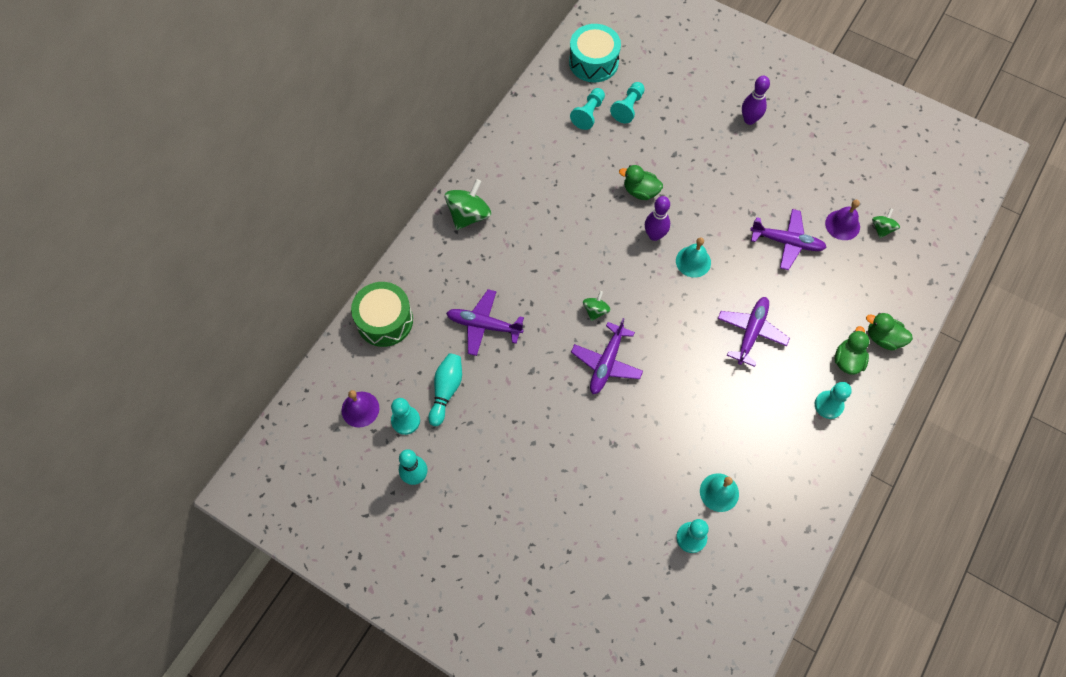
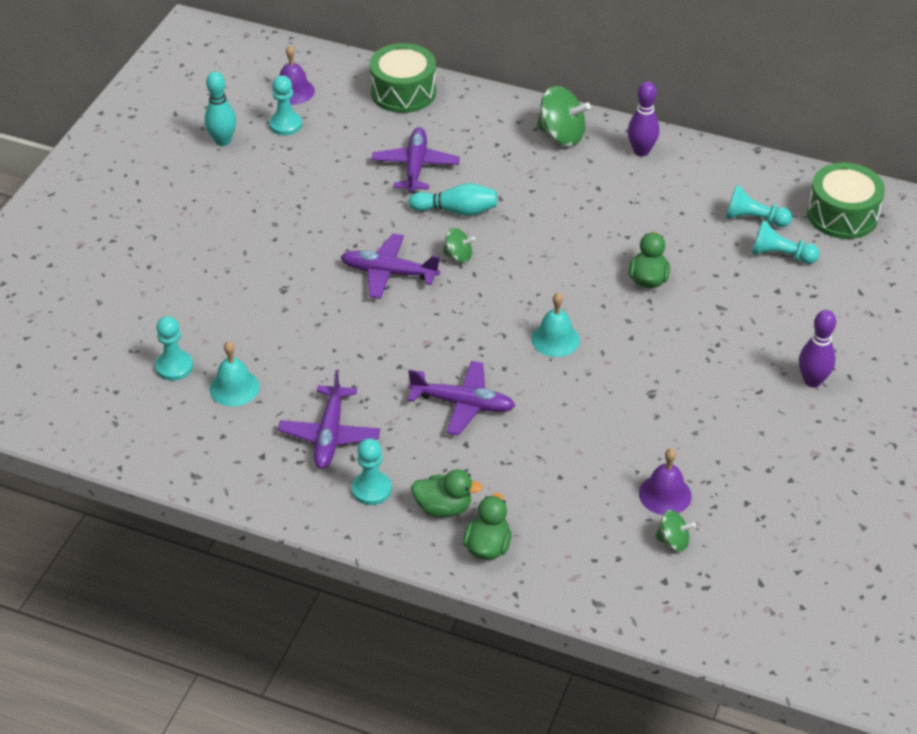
camera: 80 degrees right, 20 degrees down
(446, 391) = (326, 149): turquoise bowling pin -> turquoise bowling pin (456, 211)
(593, 62) = (842, 215): turquoise drum -> green drum
(654, 235) = (584, 299): purple bowling pin -> purple bowling pin (641, 151)
(787, 242) = (615, 433): purple plane -> purple plane (329, 435)

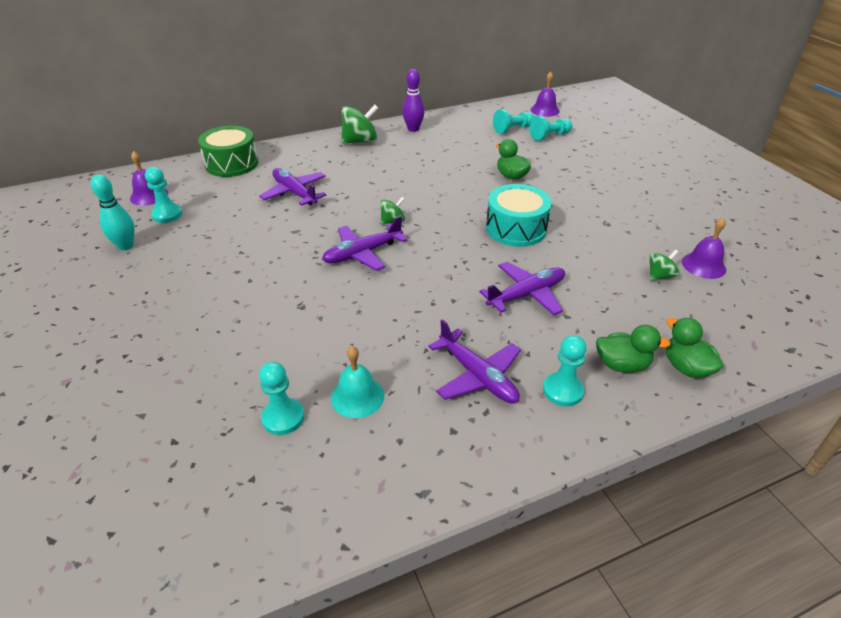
camera: 45 degrees left, 5 degrees down
(443, 507) = (622, 364): green duck -> green duck turned 45 degrees clockwise
(456, 211) = (355, 200): turquoise bowling pin -> none
(555, 339) = (516, 228): turquoise bell -> turquoise drum
(673, 541) = (752, 285): green spinning top -> green spinning top (660, 276)
(812, 381) = (657, 174): purple bowling pin -> none
(842, 215) = (545, 110): green drum -> purple bell

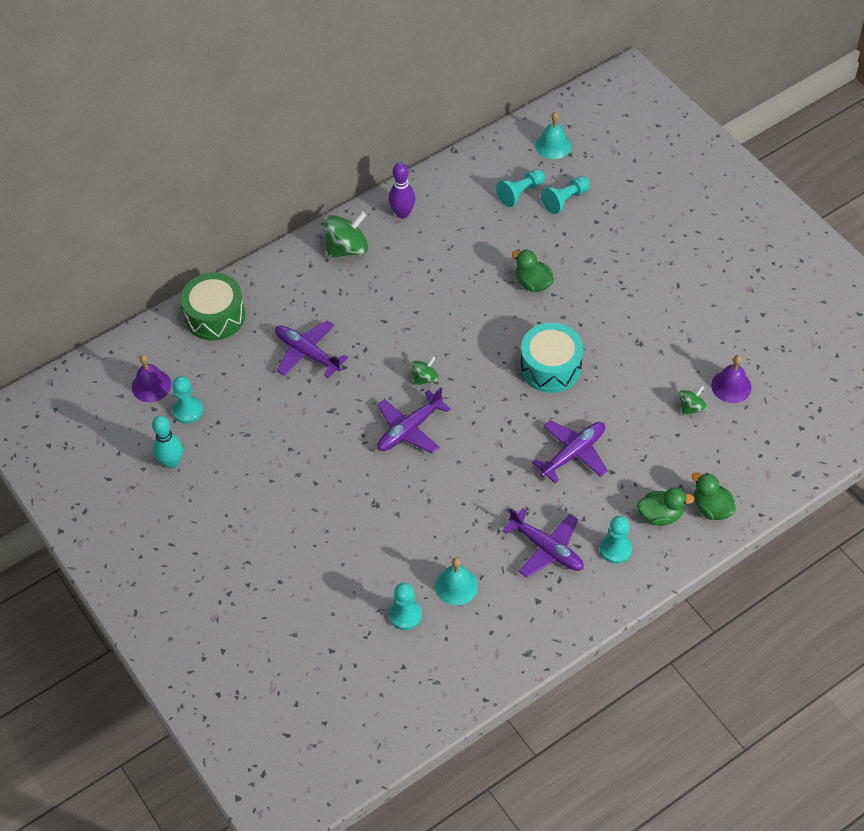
camera: 10 degrees left, 15 degrees up
(545, 110) = (553, 145): purple bell -> turquoise bell

